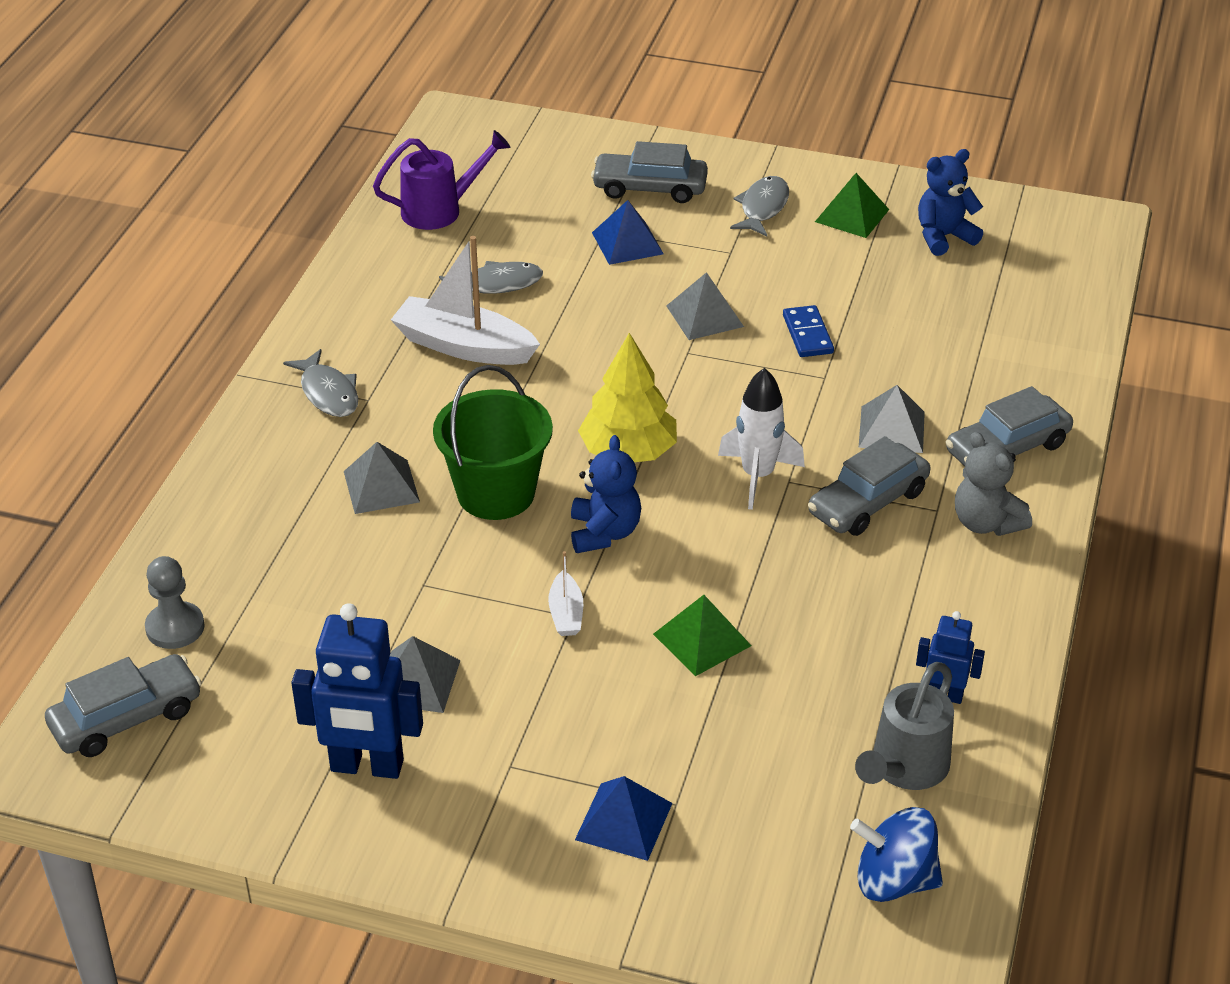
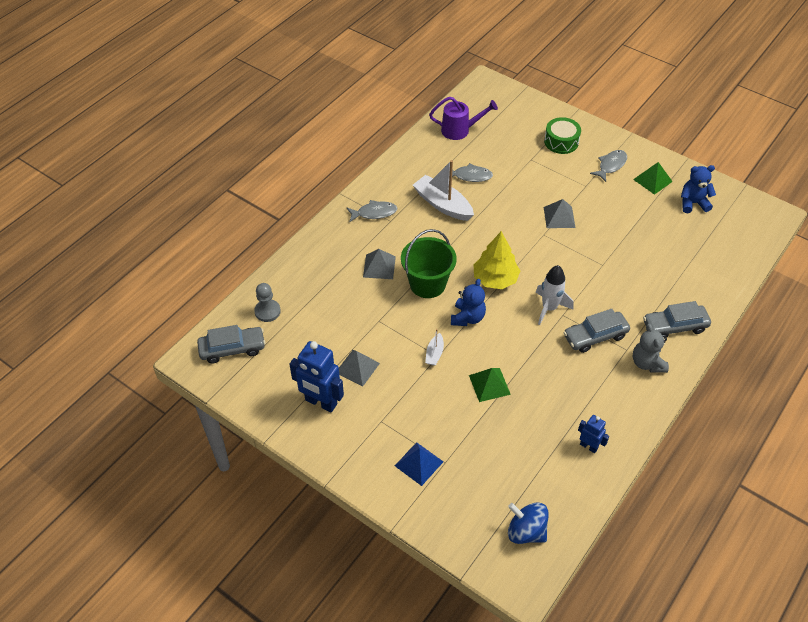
camera: 20 degrees right, 10 degrees up
(328, 393) = (374, 213): grey fish -> grey fish turned 90 degrees counterclockwise
(627, 243) = (539, 169): blue pyramid -> none
(649, 188) = (561, 142): grey car -> green drum
(807, 334) = (604, 239): blue domino -> none
(891, 429) = (623, 301): grey pyramid -> none
(904, 769) = (554, 478): grey watering can -> none

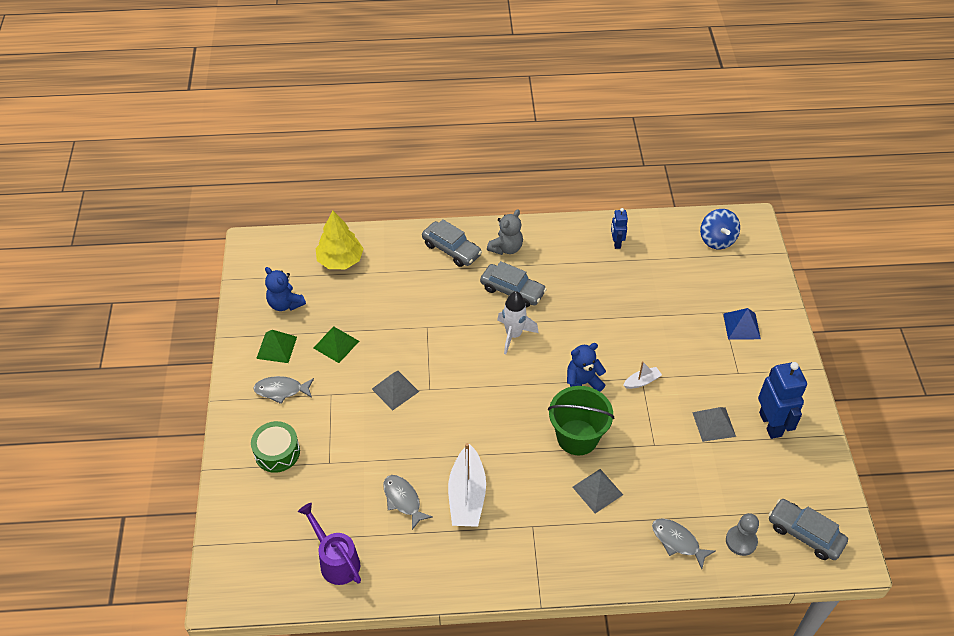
camera: 130 degrees left, 0 degrees up
(374, 213) = (536, 549): grey fish -> grey fish (677, 541)
(489, 384) = (630, 328): green pyramid -> green pyramid (336, 344)
(495, 279) = (520, 391): yellow tree -> yellow tree (340, 260)

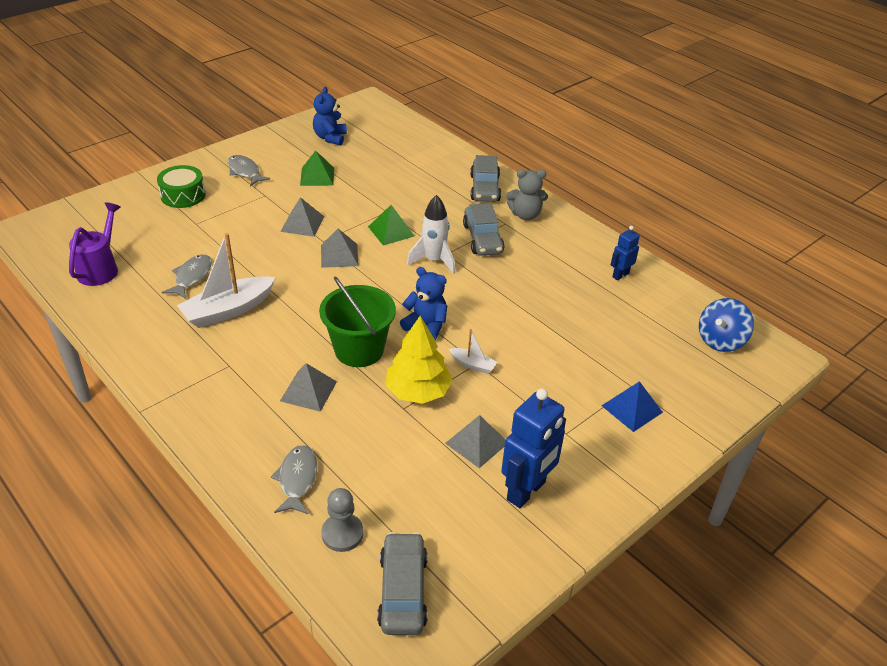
camera: 50 degrees right, 10 degrees down
(276, 347) = (284, 152): green pyramid -> green pyramid (391, 231)
(340, 260) = (403, 142): yellow tree -> yellow tree (418, 391)
(457, 388) = (339, 255): none -> grey pyramid

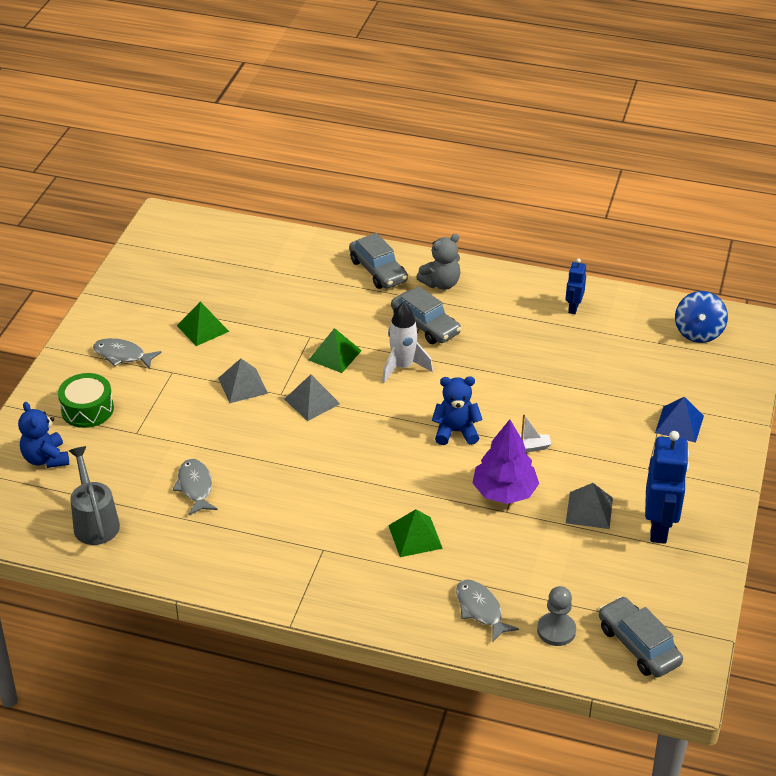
camera: 30 degrees left, 0 degrees up
(101, 268) = (95, 521): purple watering can -> grey watering can
(228, 310) = (266, 502): white boat -> none
(308, 391) = (415, 536): grey pyramid -> green pyramid
(330, 138) = (169, 279): blue teddy bear -> blue teddy bear (46, 459)
(359, 350) = (421, 481): green bucket -> none
(418, 391) = (504, 492): yellow tree -> purple tree

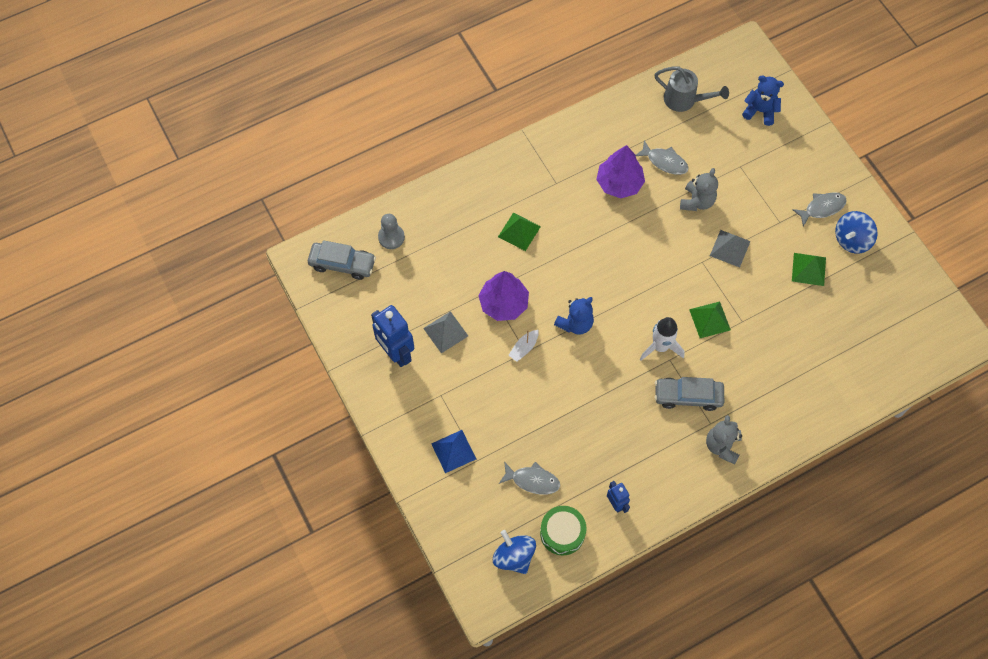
camera: 135 degrees right, 25 degrees up
(87, 409) = (785, 157): green drum -> green drum (562, 533)
(137, 321) = (851, 240): none -> blue spinning top
(216, 436) = (697, 201): none -> grey teddy bear
(263, 503) = (619, 183): none -> purple tree
(311, 401) = (679, 272): grey pyramid -> none
(378, 271) = (773, 419): grey car -> none
(480, 610) = (440, 216): grey fish -> grey fish (532, 480)

